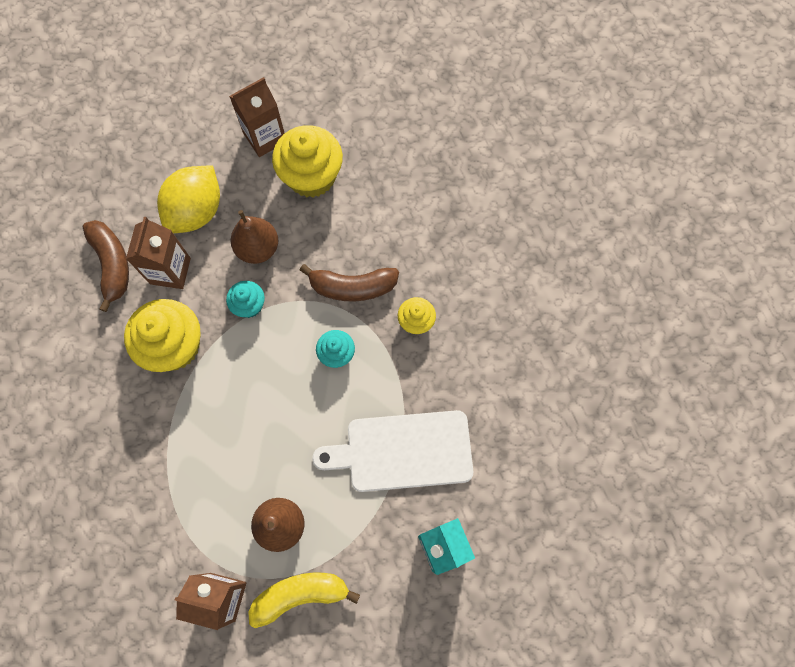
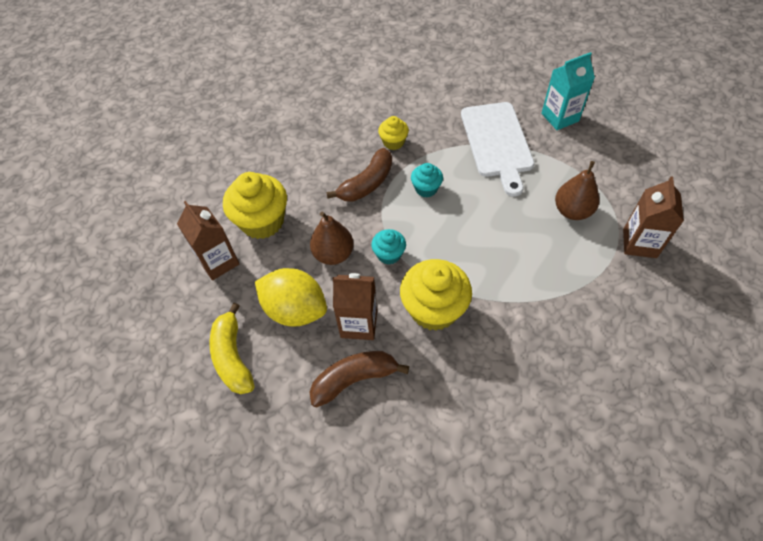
camera: 90 degrees left, 15 degrees down
(300, 595) = (620, 194): yellow banana -> yellow banana (233, 357)
(352, 287) = (367, 183): brown banana -> brown banana turned 45 degrees clockwise

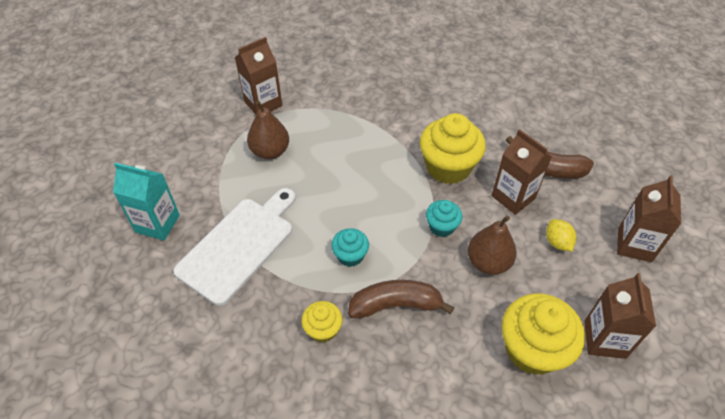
camera: 140 degrees left, 5 degrees down
(233, 357) = (634, 245): yellow banana -> brown carton
(295, 310) = (557, 242): yellow lemon -> yellow lemon, size x0.48

